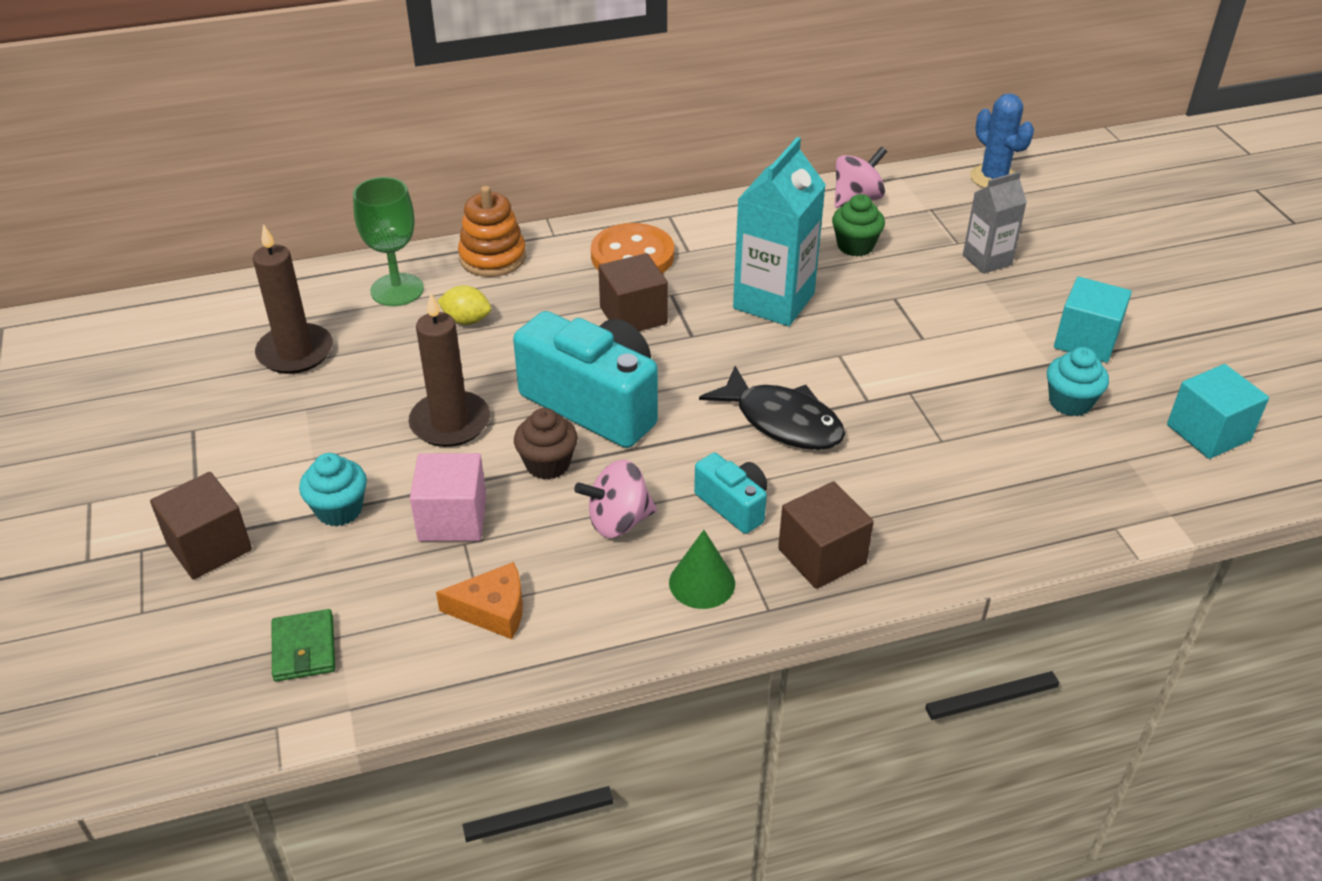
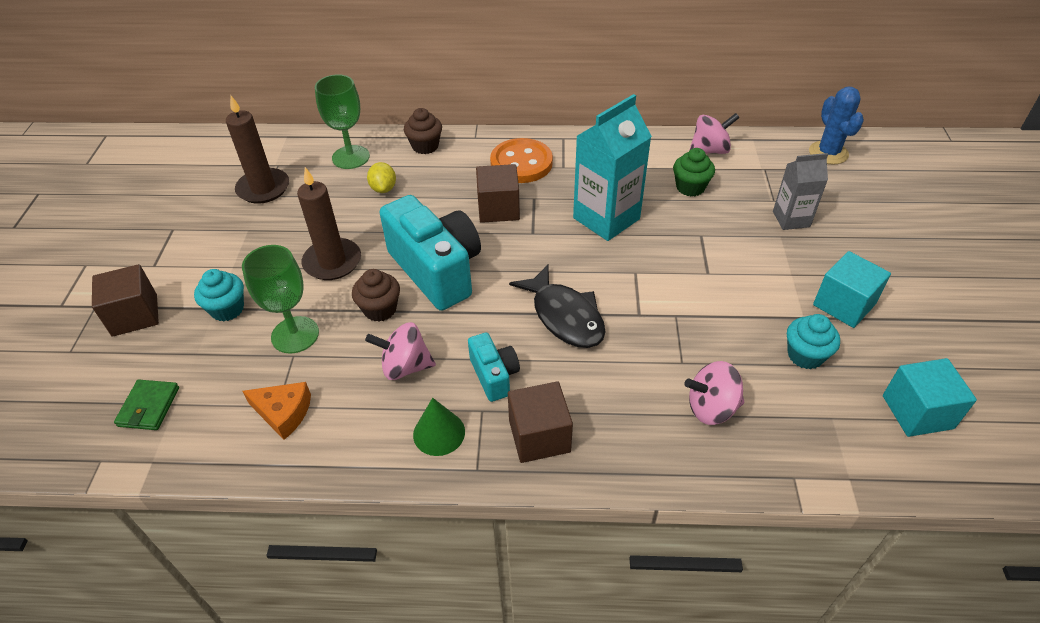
camera: 20 degrees right, 5 degrees up
(452, 519) = (295, 335): pink cube -> green goblet
(466, 320) = (383, 188): yellow lemon -> yellow lemon turned 45 degrees clockwise
(493, 258) = (425, 146): orange stacking toy -> brown cupcake
(997, 480) = (711, 408): none -> pink spinning top

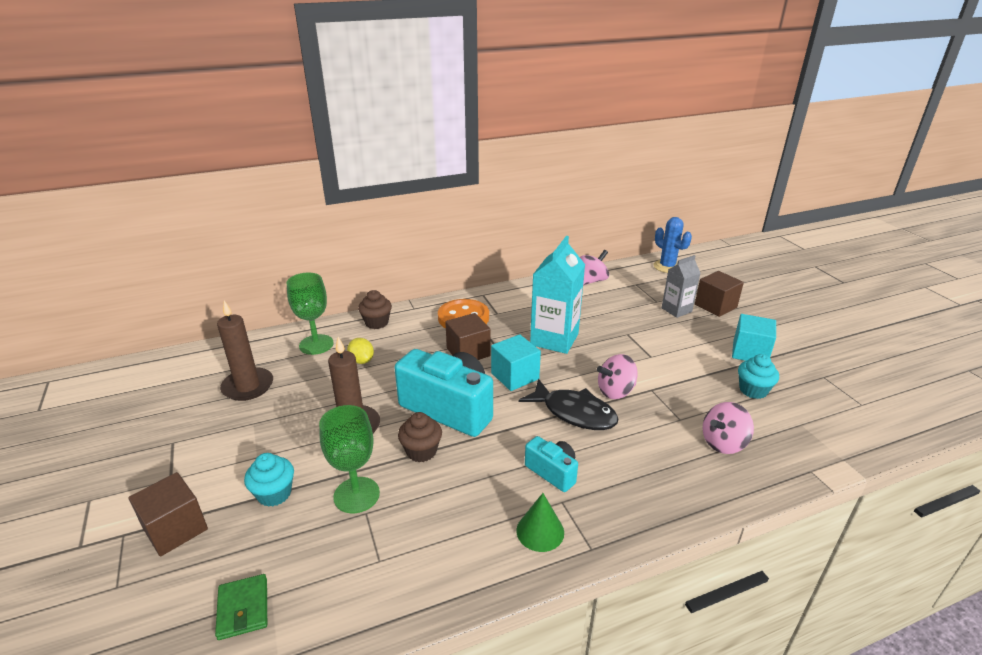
camera: 25 degrees left, 15 degrees down
(283, 412) = (389, 564): orange cheese -> none
(405, 366) = (474, 489): pink spinning top -> pink spinning top (615, 391)
(539, 436) = (620, 505): brown cube -> brown cube (715, 306)
(690, 187) = (597, 306): green cupcake -> none
(917, 412) = (845, 404): turquoise cube -> turquoise cube (515, 376)

